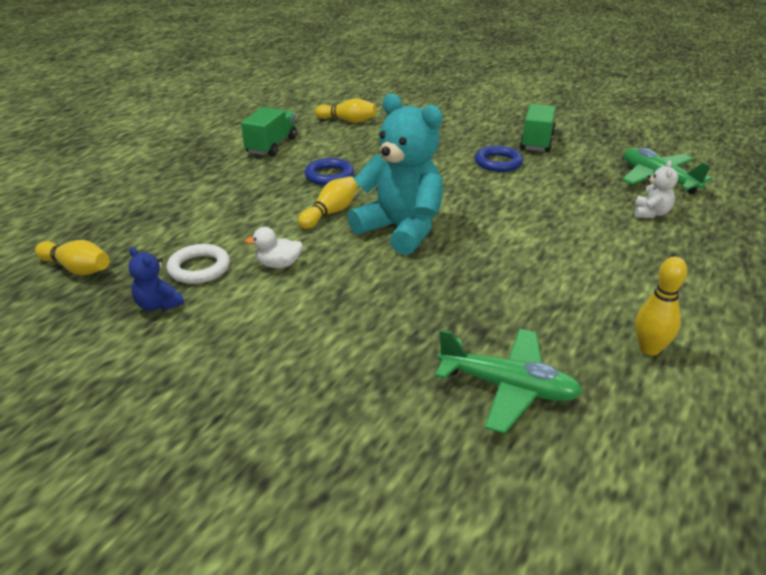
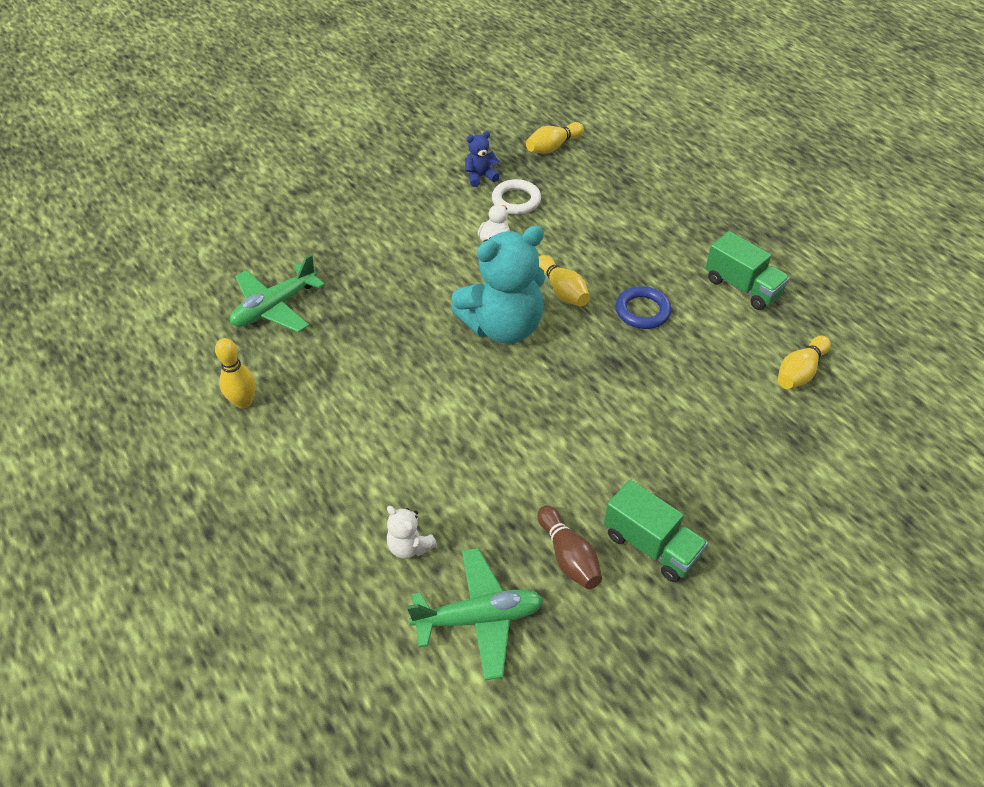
camera: 115 degrees right, 15 degrees up
(498, 163) = (606, 468): blue ring -> none
(578, 162) = (568, 556): none -> brown bowling pin

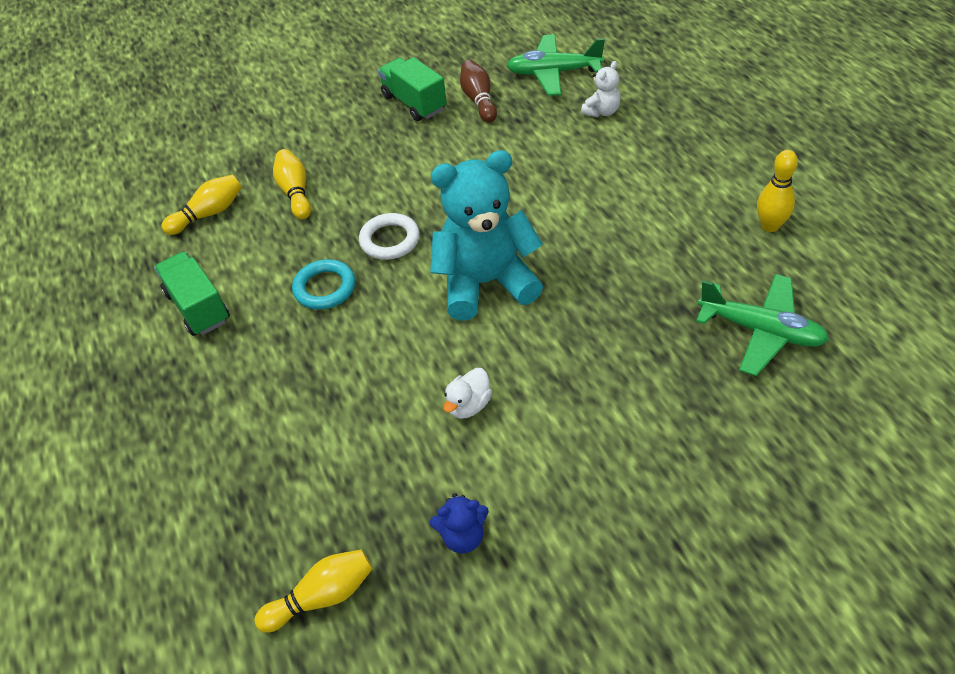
camera: 165 degrees left, 0 degrees up
(275, 307) = (761, 331): green plane -> green plane turned 60 degrees clockwise
(409, 546) = (601, 111): white teddy bear -> white teddy bear turned 75 degrees clockwise
(516, 200) = (419, 476): white ring -> white ring (390, 240)
(562, 290) = (404, 321): yellow bowling pin -> yellow bowling pin (295, 192)
(642, 311) = (325, 288): blue ring -> turquoise ring

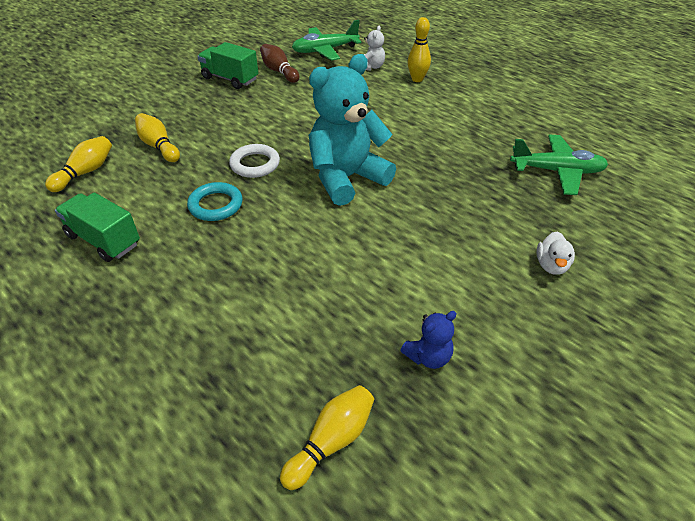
camera: 25 degrees left, 5 degrees down
(468, 405) = (379, 261): white duck -> white duck (551, 265)
(770, 226) = (522, 112): yellow bowling pin -> yellow bowling pin (417, 79)

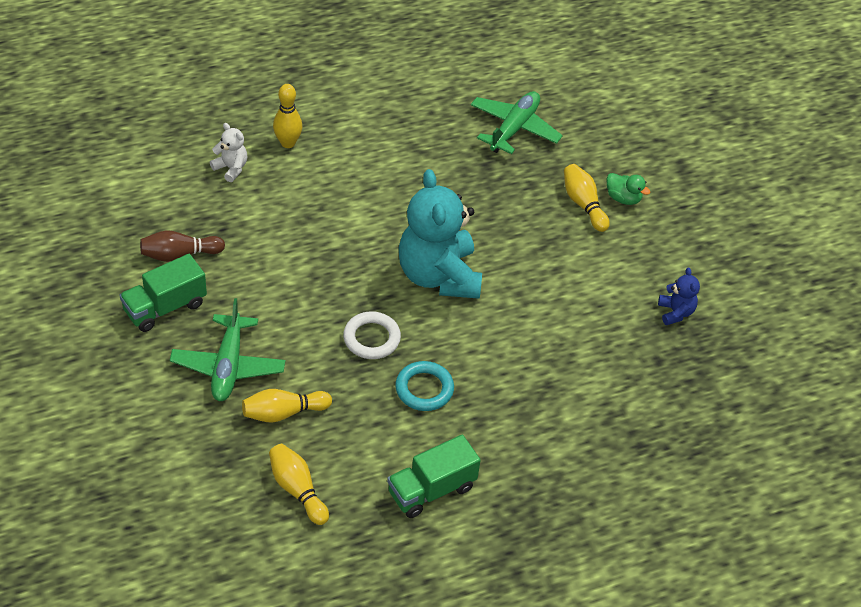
camera: 70 degrees left, 5 degrees up
(325, 50) = (155, 193): green plane -> green plane (228, 366)
(331, 442) = (721, 393): yellow bowling pin -> yellow bowling pin (583, 204)
(551, 265) = (623, 198): white duck -> green duck

